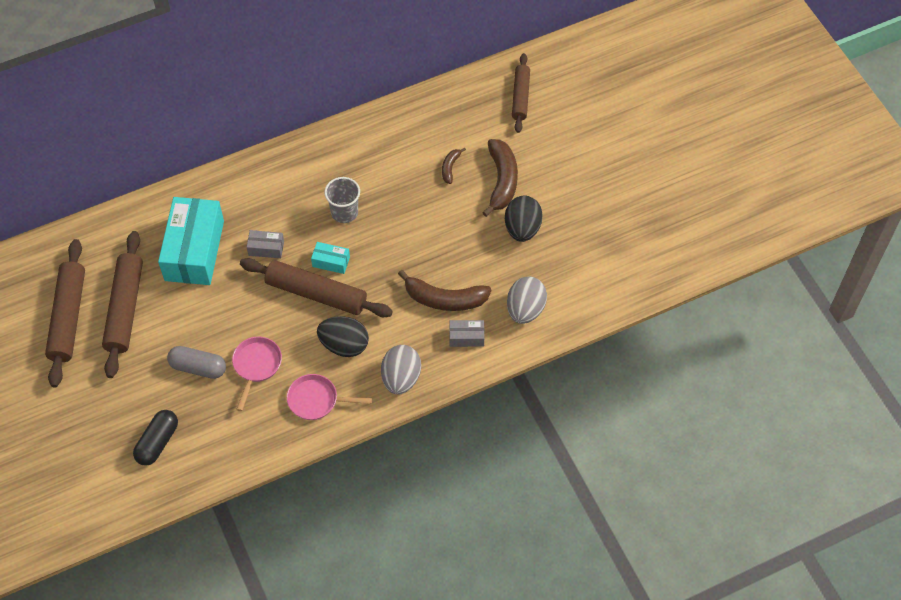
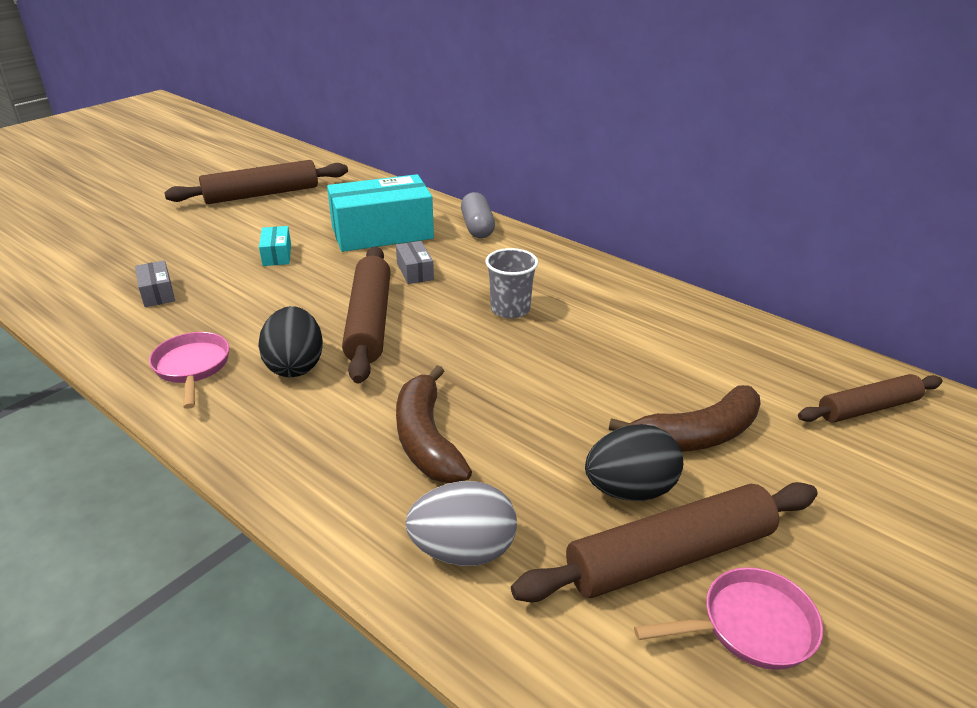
camera: 65 degrees right, 25 degrees down
(125, 309) = (285, 216): brown rolling pin -> brown rolling pin (669, 556)
(157, 442) = (107, 274): black capsule -> none
(198, 367) = (222, 272): grey capsule -> grey capsule (477, 227)
(256, 366) = (236, 308): pink pan -> pink pan (750, 626)
(331, 262) = (426, 319): turquoise box -> turquoise box (277, 255)
(401, 378) = (254, 436): grey egg -> none
(450, 167) = (665, 375): brown banana -> none
(466, 337) = (364, 488): grey box -> grey box (157, 293)

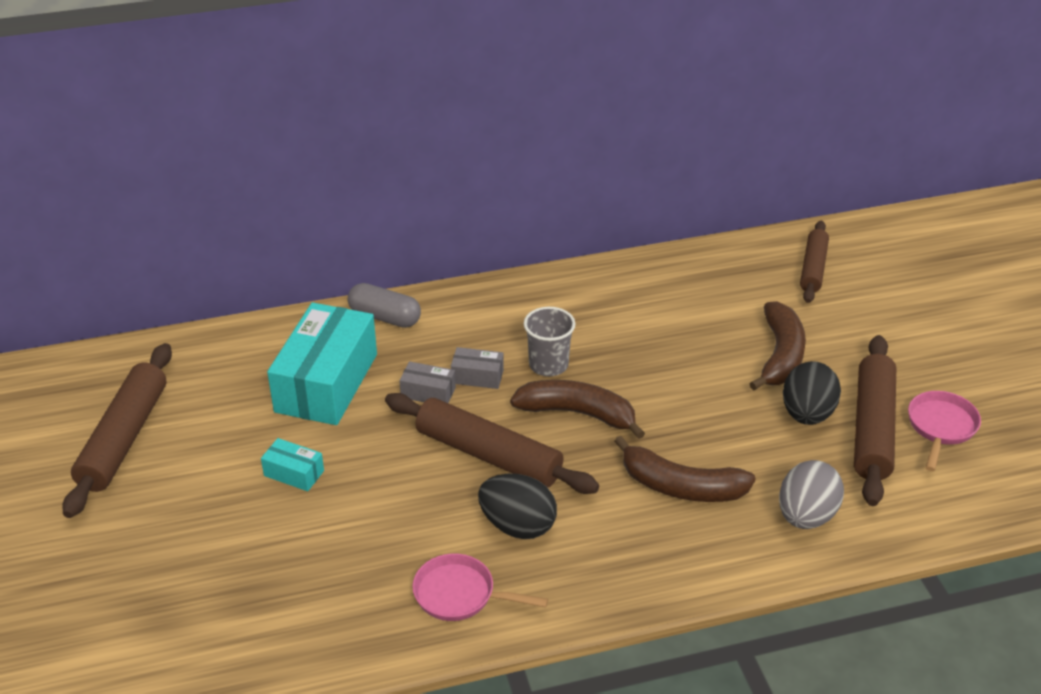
camera: 55 degrees left, 5 degrees up
(157, 293) = (287, 586): grey box -> grey box (477, 376)
(466, 345) = (578, 413): none -> brown banana

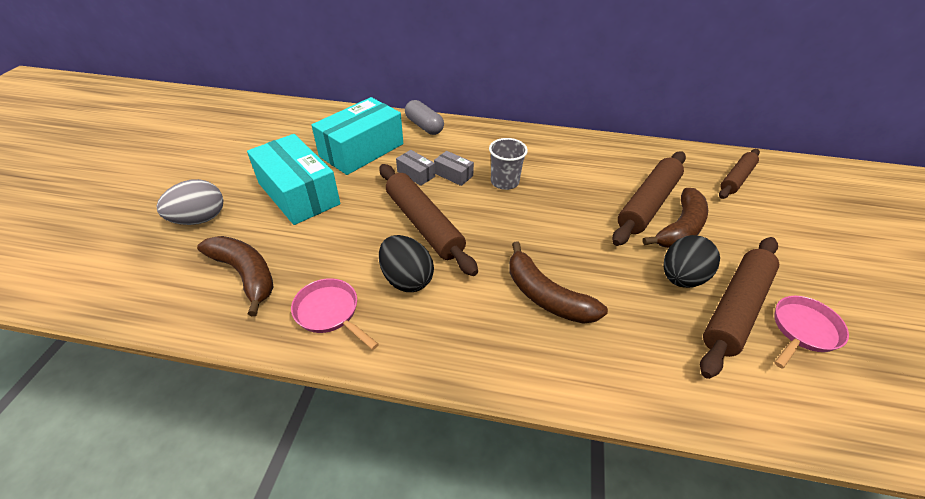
camera: 25 degrees right, 5 degrees up
(124, 438) = (230, 144): brown rolling pin -> brown rolling pin (648, 204)
(294, 473) = (299, 193): turquoise box -> turquoise box, size x2.29
(578, 413) = (503, 218): brown banana -> brown banana (245, 274)
(806, 516) = (639, 361): grey egg -> grey egg (200, 219)

